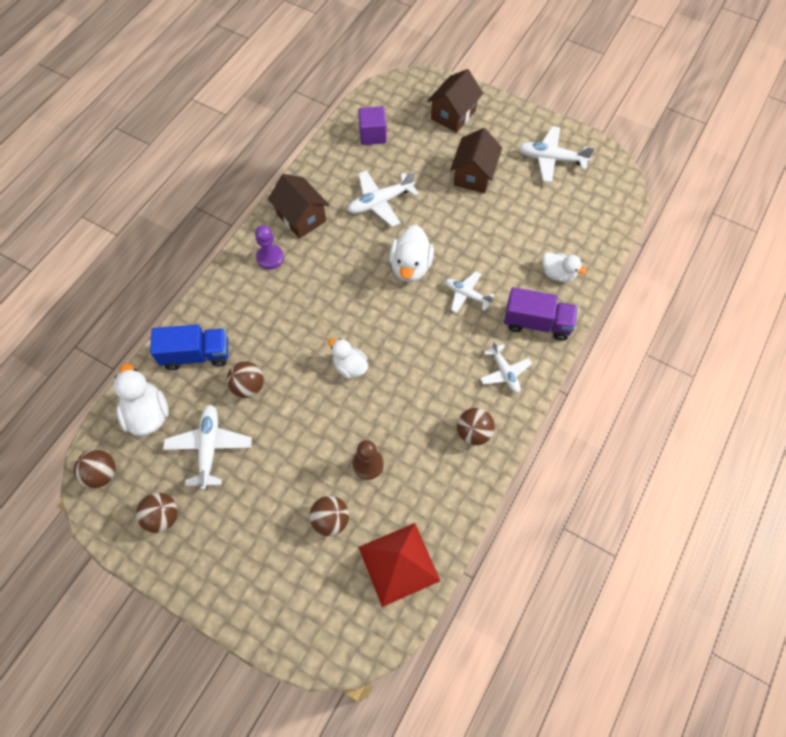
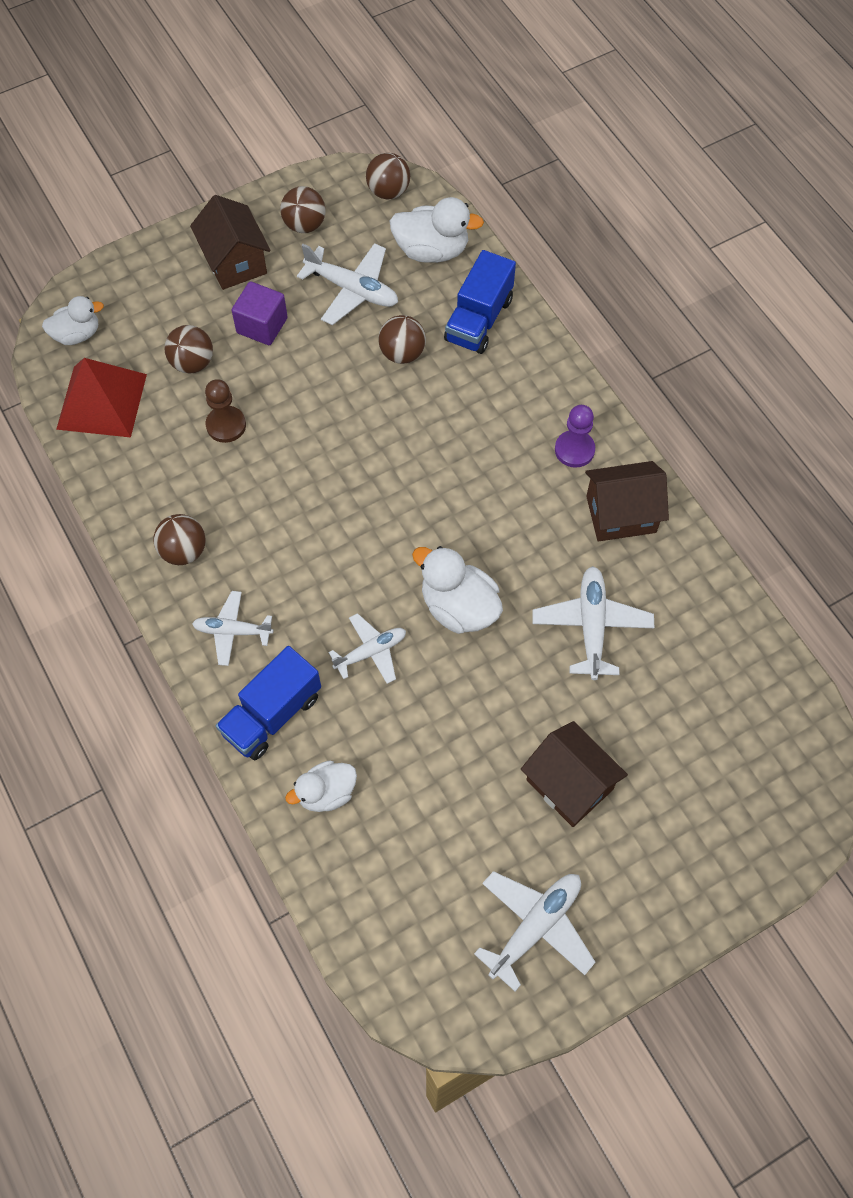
camera: 120 degrees right, 0 degrees up
(350, 366) = (358, 465): white duck -> white duck (77, 334)
(372, 135) = (729, 682): purple cube -> purple cube (262, 325)
(453, 115) = (711, 827): brown house -> brown house (235, 262)
(537, 323) = (272, 714): purple truck -> blue truck

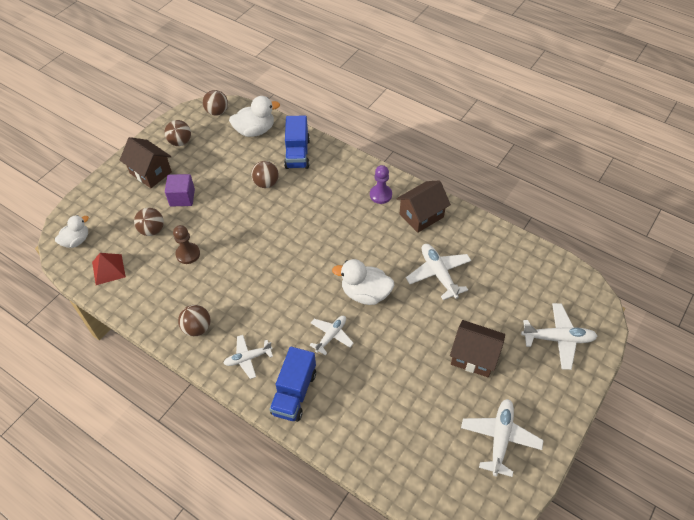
camera: 25 degrees left, 10 degrees down
(102, 401) = (108, 269): red pyramid -> red pyramid, size x0.64
(326, 793) = (348, 421): white duck -> none
(352, 289) = (223, 163): white plane -> white plane (558, 339)

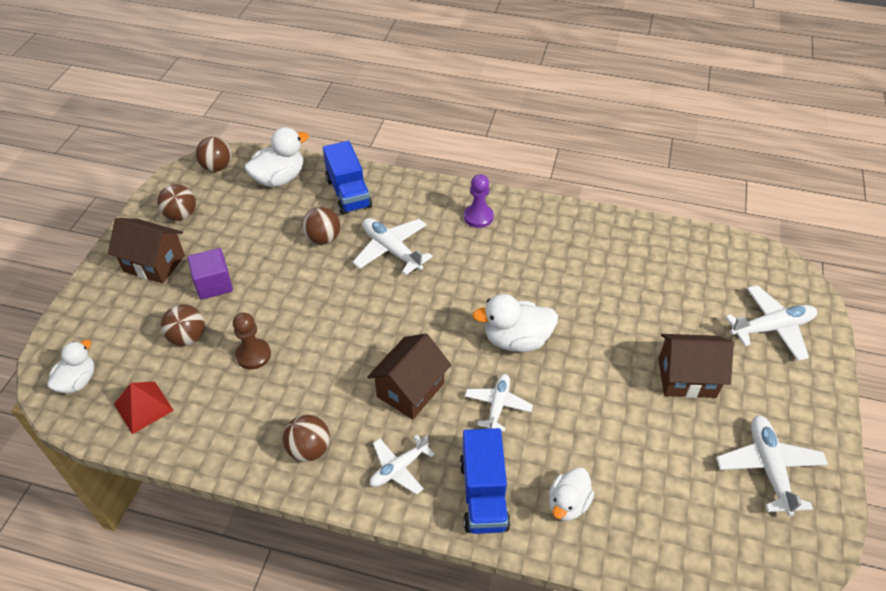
camera: 20 degrees left, 5 degrees down
(347, 417) = (568, 504): none -> white duck
(421, 215) = (540, 228): brown house -> brown house (410, 390)
(438, 274) = (594, 291): white plane -> white plane (391, 250)

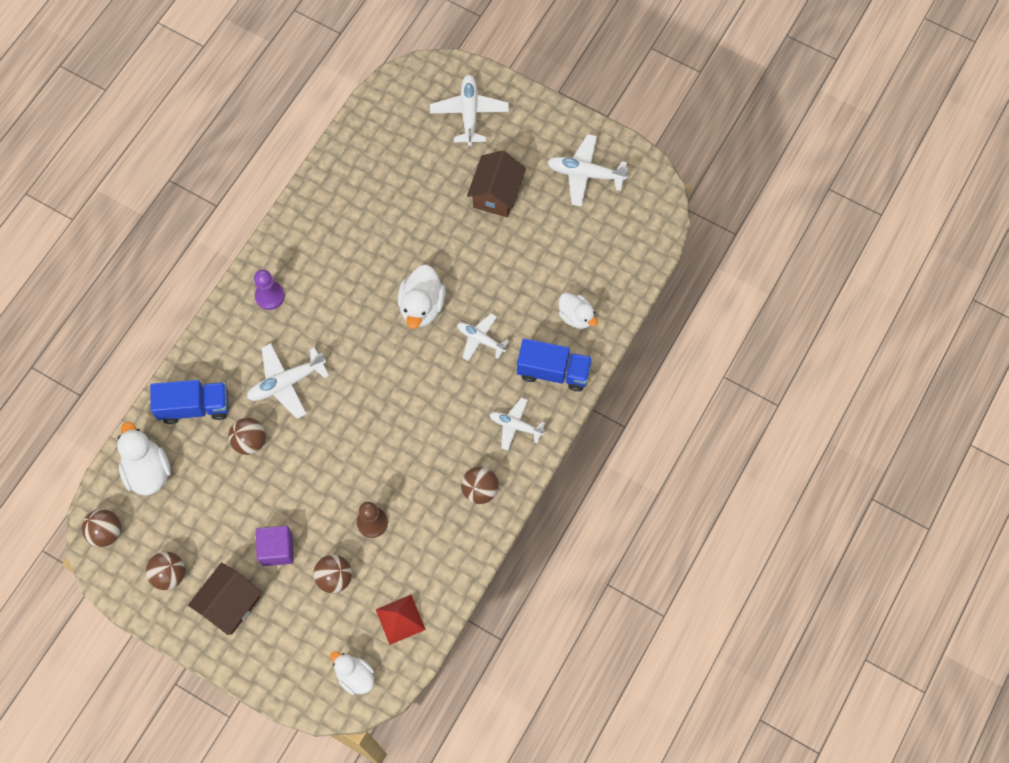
camera: 75 degrees left, 20 degrees up
(399, 468) = (515, 426): white plane -> white plane turned 135 degrees clockwise
(410, 390) = (447, 402): brown house -> none

